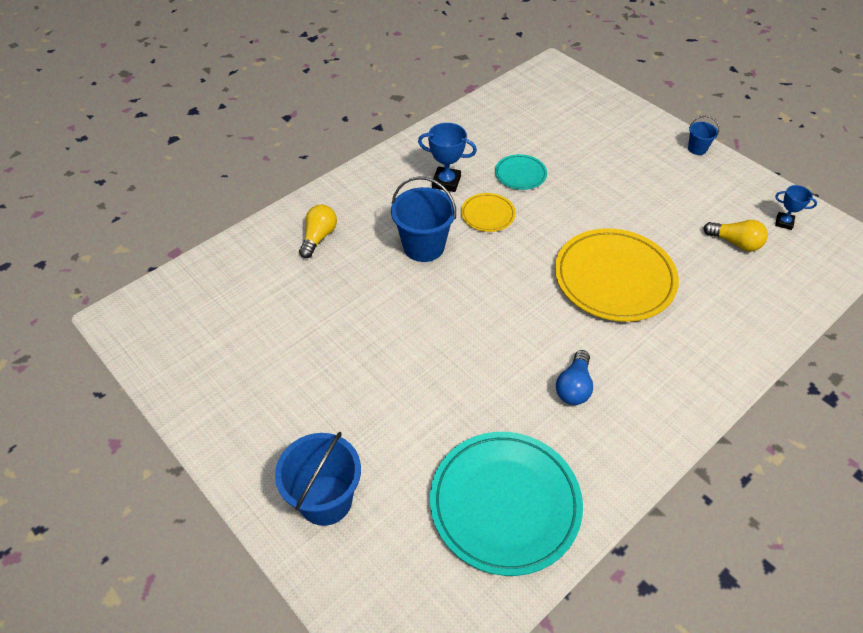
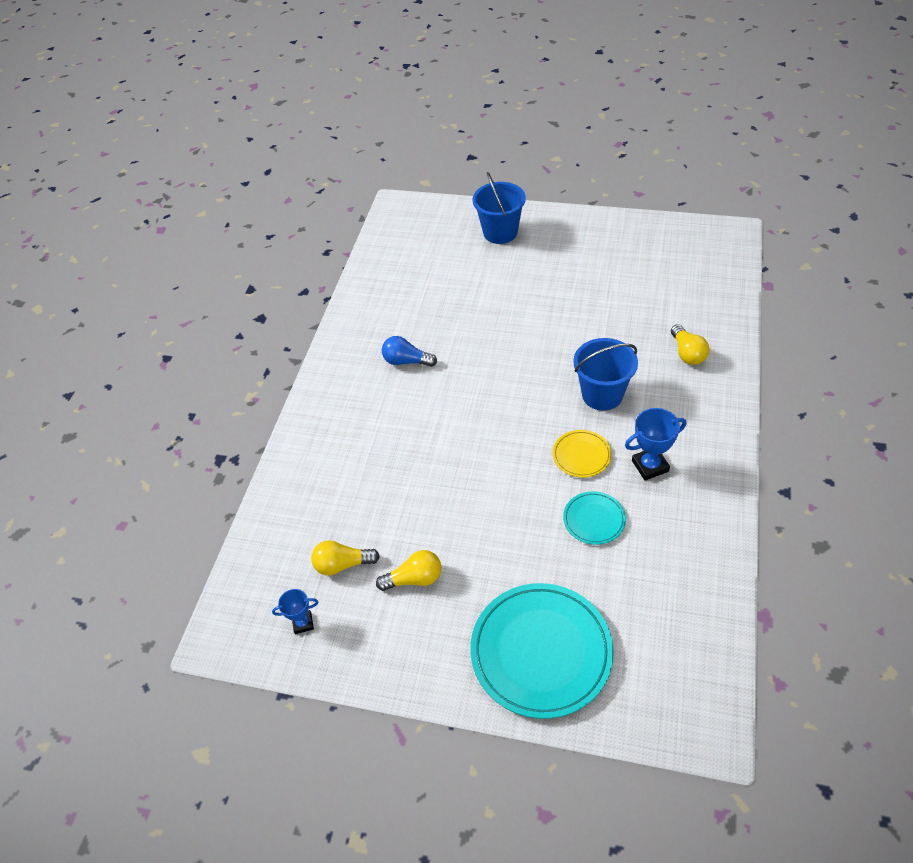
camera: 150 degrees right, 0 degrees up
(505, 504) = (403, 282): turquoise plate -> turquoise plate (541, 651)
(574, 387) = (406, 361): blue light bulb -> blue light bulb turned 60 degrees counterclockwise
(614, 278) = (430, 459): yellow plate -> none
(681, 206) = (414, 579): none -> yellow light bulb
(697, 149) = (440, 684): blue bucket -> none

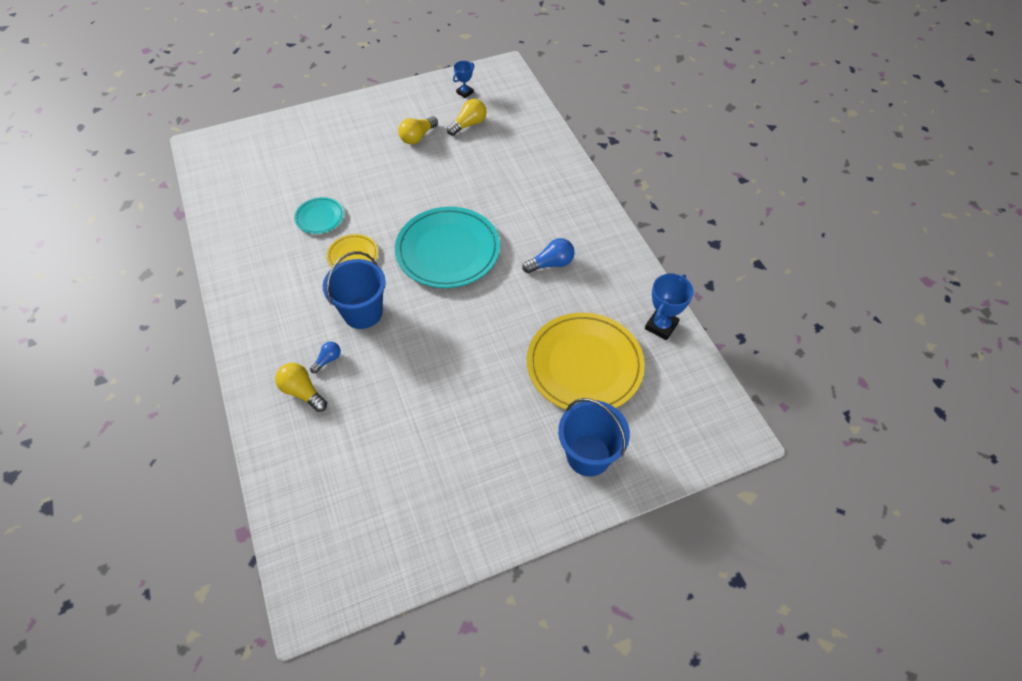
camera: 140 degrees right, 5 degrees up
(453, 280) = (584, 365): none -> yellow plate
(541, 651) = (315, 138): turquoise plate -> turquoise plate (448, 250)
(650, 466) = (294, 272): blue trophy -> blue trophy (661, 326)
(654, 368) = (328, 360): none -> blue light bulb

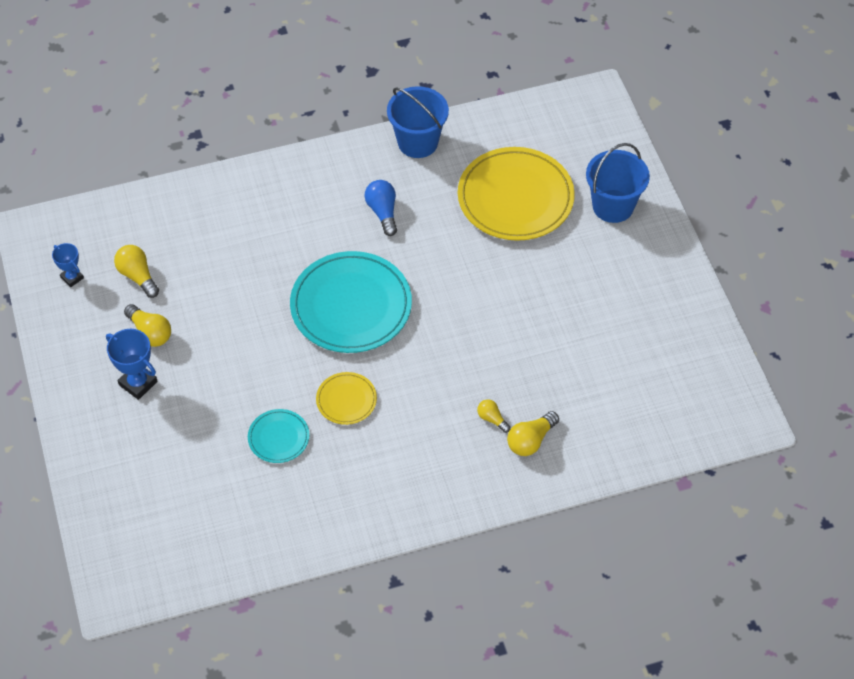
camera: 85 degrees left, 0 degrees up
(328, 360) = (492, 419): blue light bulb -> yellow light bulb
(363, 312) = (431, 388): blue bucket -> blue bucket (417, 142)
(661, 326) = (474, 131): blue trophy -> blue trophy (138, 383)

